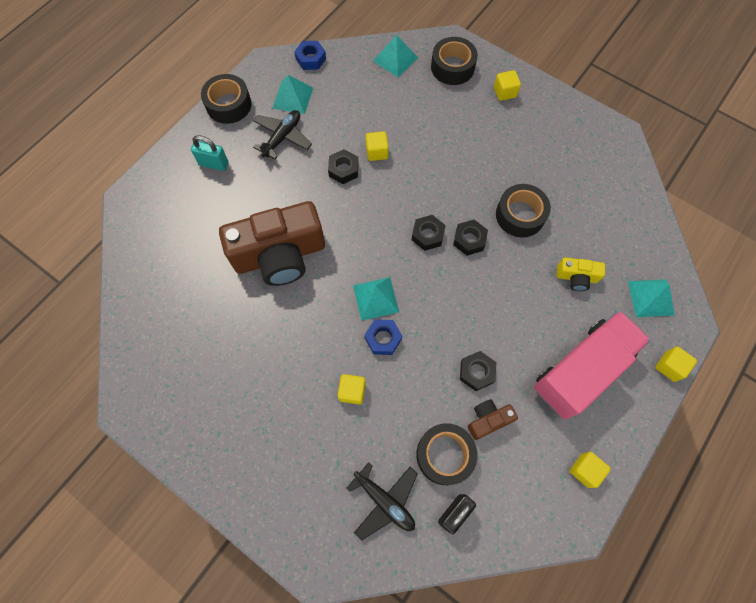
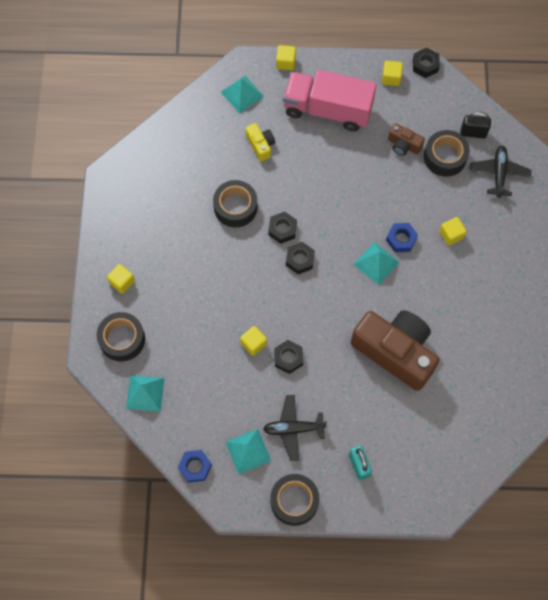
camera: 125 degrees left, 0 degrees up
(476, 372) = (378, 169): black nut -> black nut (425, 65)

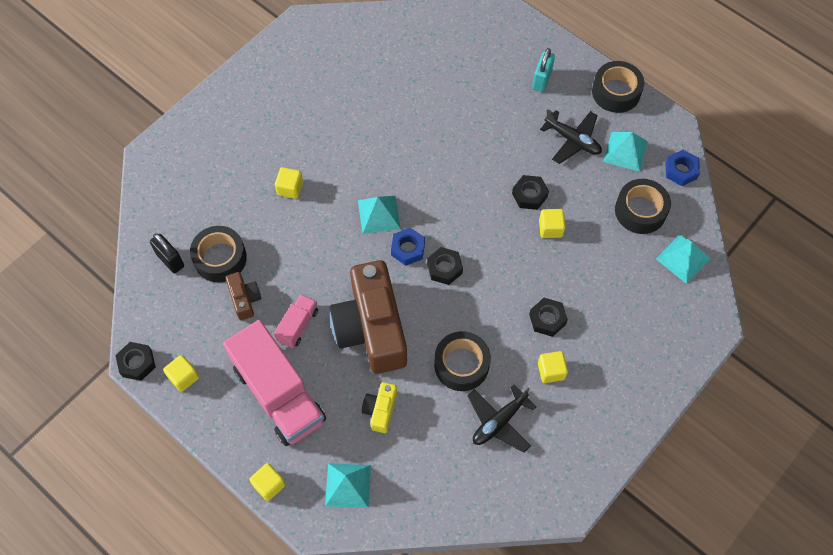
camera: 140 degrees left, 5 degrees down
(122, 282) = (633, 375): yellow cube -> yellow cube (551, 371)
(122, 339) = (671, 321): black tape -> black tape (640, 211)
(282, 229) = (435, 308): black nut -> black nut (547, 319)
(356, 155) = (298, 325): none -> pink truck
(395, 352) = (433, 135): brown camera -> brown camera (371, 328)
(401, 239) = (337, 217): blue nut -> blue nut (408, 249)
(499, 173) = (191, 207): black plane -> black plane (499, 422)

